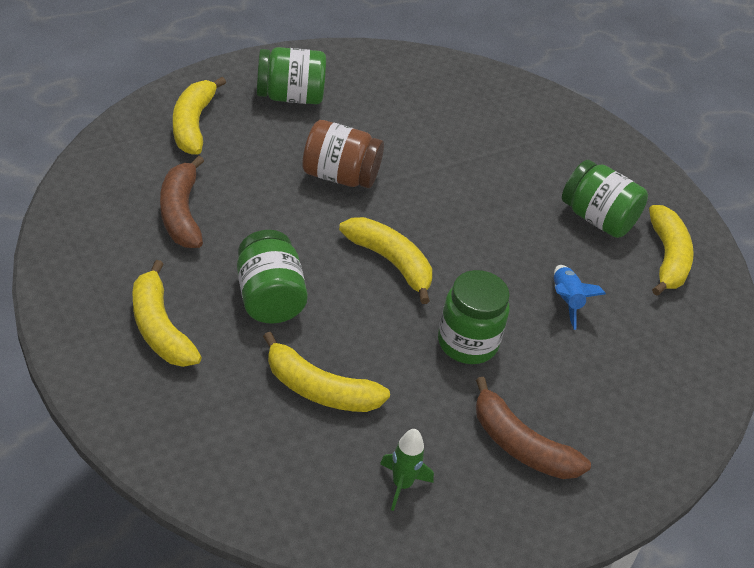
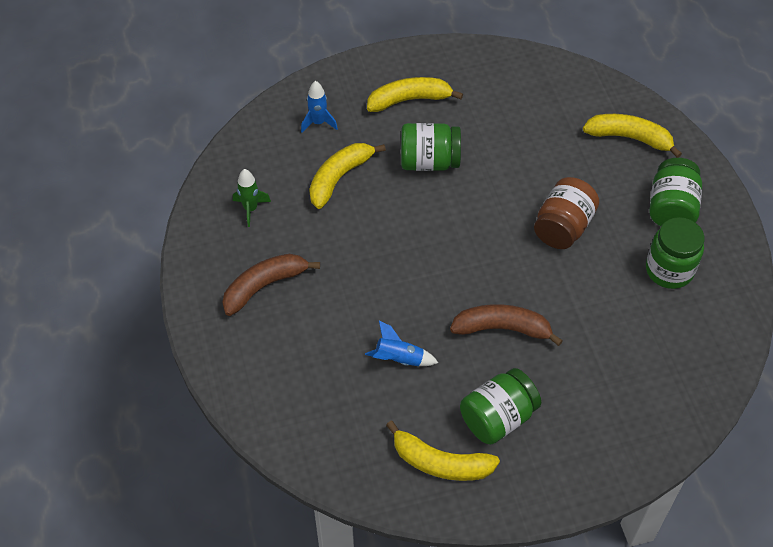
camera: 110 degrees right, 10 degrees up
(181, 213) = (523, 121): brown banana -> brown banana (502, 328)
(221, 428) = (318, 123): none -> blue rocket
(390, 262) = (458, 243): yellow banana -> none
(467, 343) = (366, 276): green jar -> green jar (669, 270)

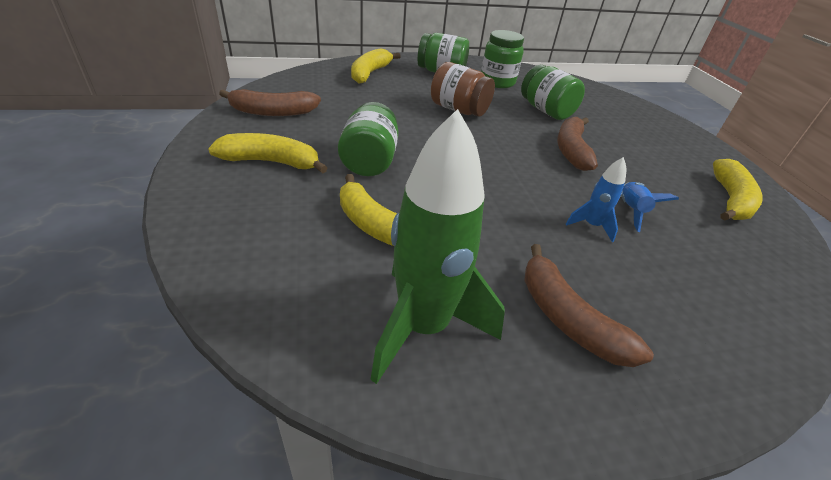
camera: 90 degrees left, 15 degrees down
(250, 209) = (423, 326): green rocket -> green rocket, size x2.17
(318, 123) = (272, 237): blue rocket -> blue rocket (591, 226)
(409, 100) = (271, 162): yellow banana -> yellow banana turned 105 degrees clockwise
(496, 80) = (273, 112): none -> brown banana
(498, 418) = (663, 165): green jar -> green jar (546, 111)

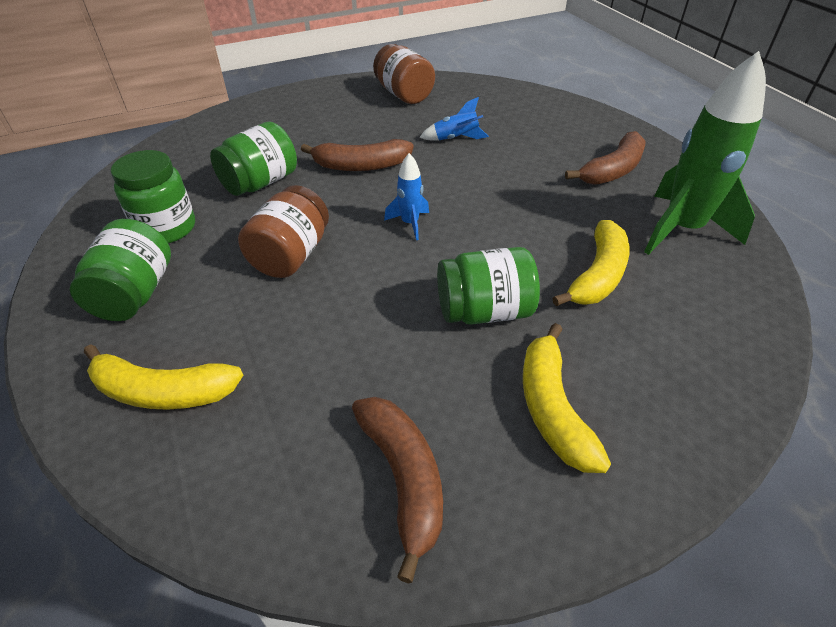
camera: 100 degrees left, 5 degrees up
(591, 226) = (494, 158): blue rocket -> blue rocket (410, 223)
(730, 200) = (404, 95): yellow banana -> brown jar

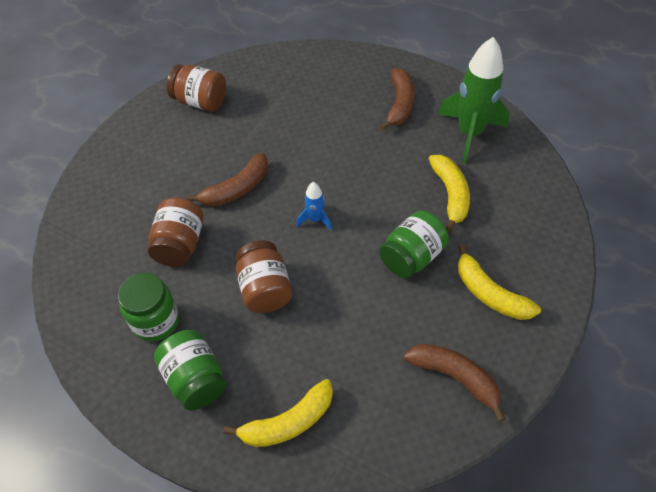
camera: 35 degrees left, 10 degrees up
(260, 183) = (180, 244): green jar -> brown jar
(455, 139) = (279, 128): blue rocket -> none

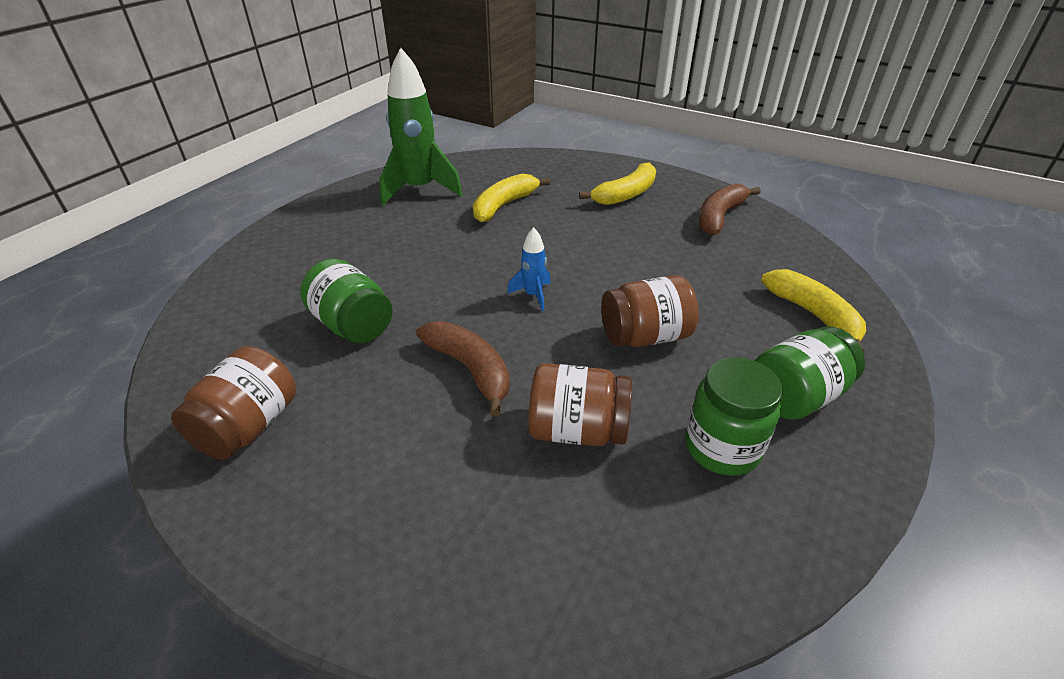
camera: 90 degrees left, 15 degrees down
(399, 104) = (354, 228): brown banana -> none
(411, 257) = (586, 231): green jar -> green jar (353, 325)
(450, 194) = (504, 205): yellow banana -> yellow banana turned 45 degrees counterclockwise

